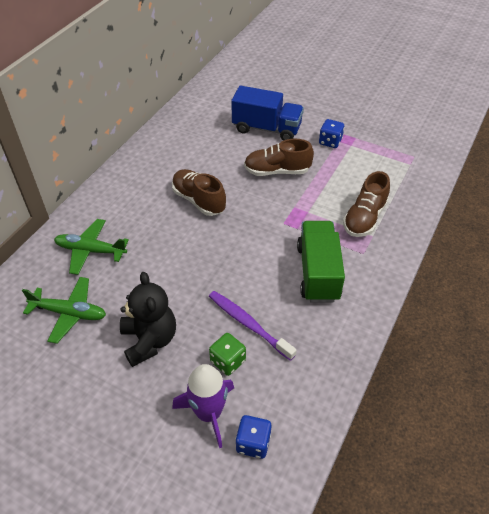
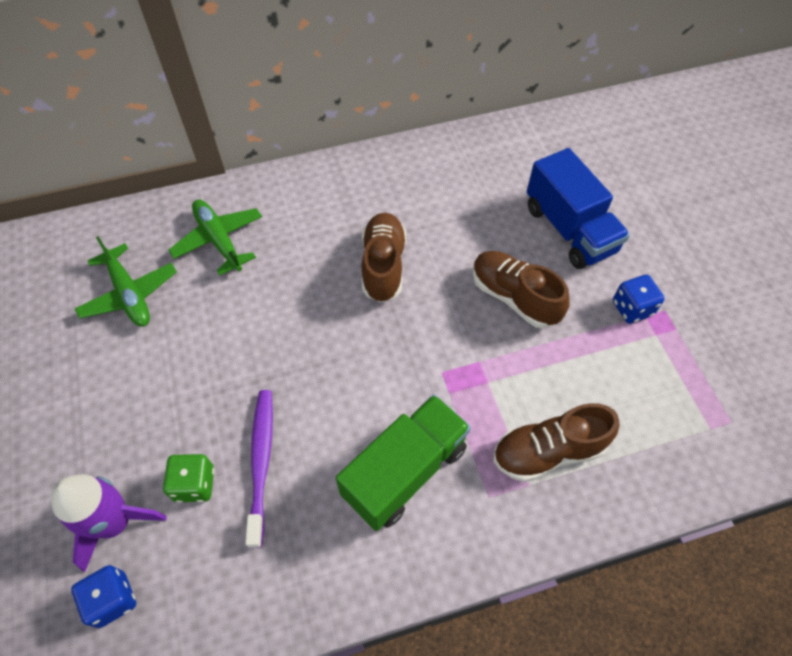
camera: 45 degrees right, 10 degrees up
(149, 340) = (157, 389): black teddy bear -> none

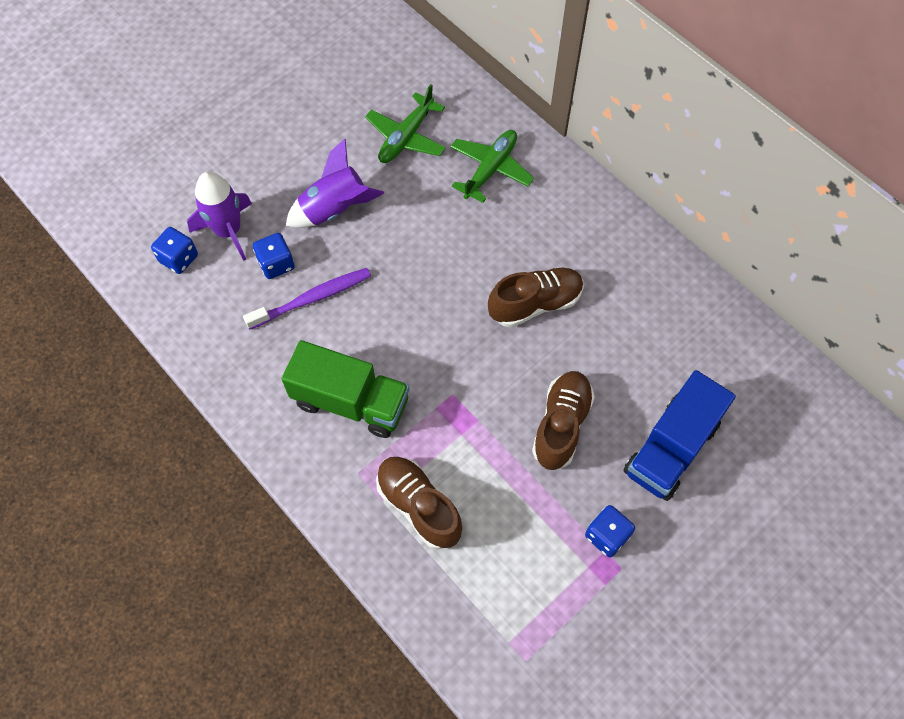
camera: 65 degrees right, 5 degrees up
(167, 396) = (334, 209): none -> purple rocket
(194, 484) = (276, 264): green dice -> blue dice

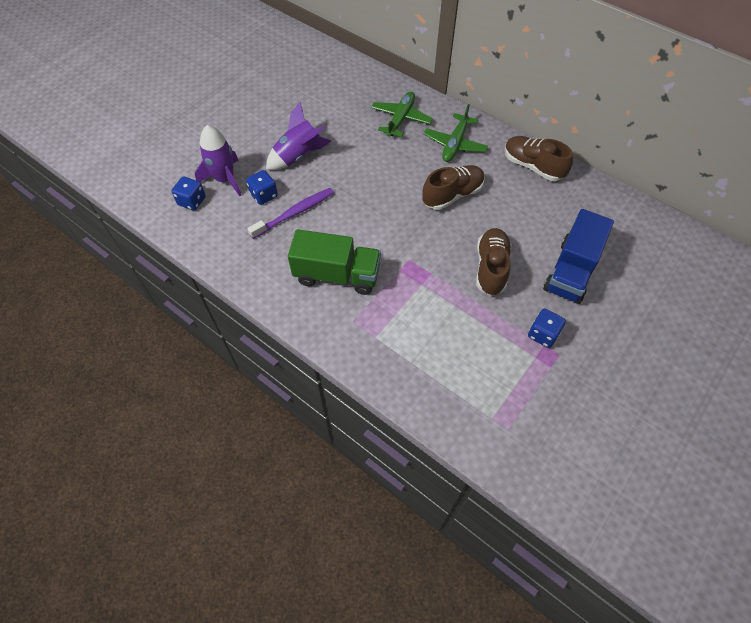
camera: 10 degrees left, 5 degrees down
(406, 137) = (338, 107): green plane -> green plane (455, 144)
(418, 506) = (403, 336): brown shoe -> brown shoe (532, 166)

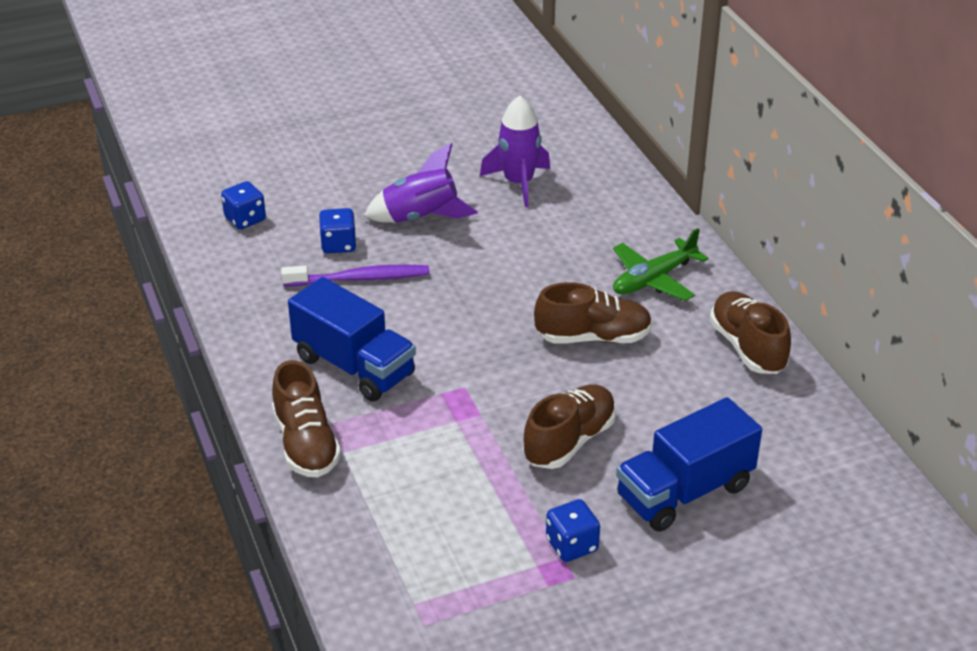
camera: 30 degrees right, 20 degrees down
(225, 179) = (305, 209): purple rocket -> purple rocket (518, 183)
(337, 275) = (354, 366): green truck -> blue truck
(350, 342) = (306, 444): none -> brown shoe
(401, 119) = (602, 222): green plane -> none

